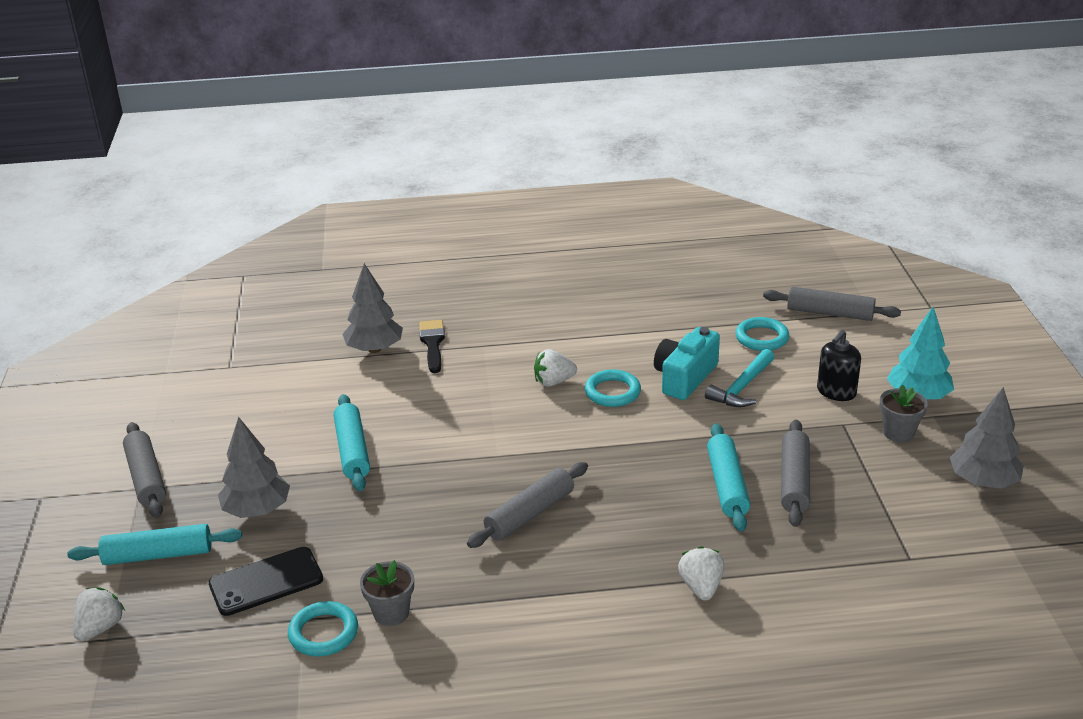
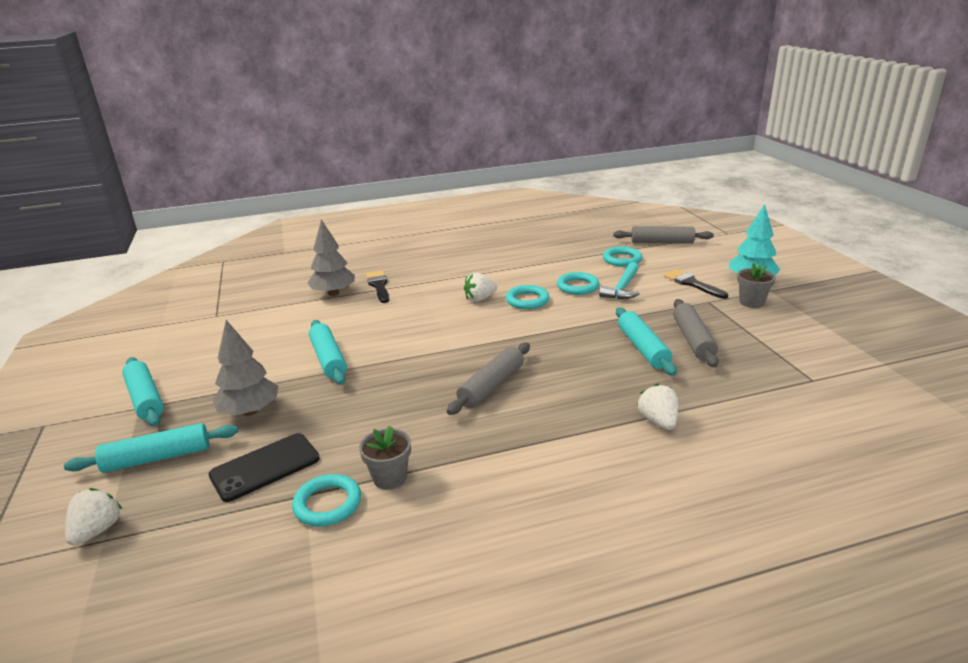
camera: 10 degrees left, 5 degrees down
(146, 478) = (145, 399): grey rolling pin -> turquoise rolling pin
(684, 377) = (577, 286): turquoise camera -> turquoise ring
(836, 392) = (692, 284): black soap dispenser -> black brush
(983, 482) = (832, 324): grey tree -> none

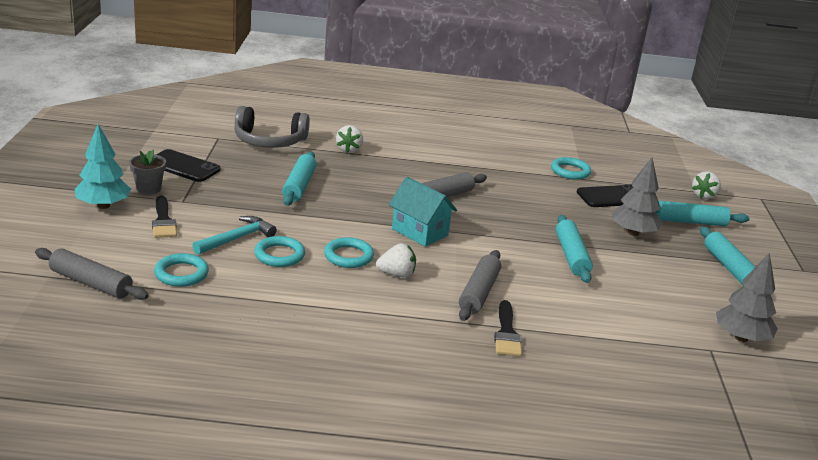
camera: 165 degrees left, 0 degrees up
(333, 293) = (566, 339): grey tree -> grey tree (741, 337)
(390, 478) = (532, 172): grey flower pot -> none
(486, 337) = (420, 232): none -> turquoise house
(692, 340) = (252, 179): grey rolling pin -> grey rolling pin (479, 293)
(759, 398) = (269, 141): none -> grey headphones
(770, 331) = (183, 166): none -> black phone

